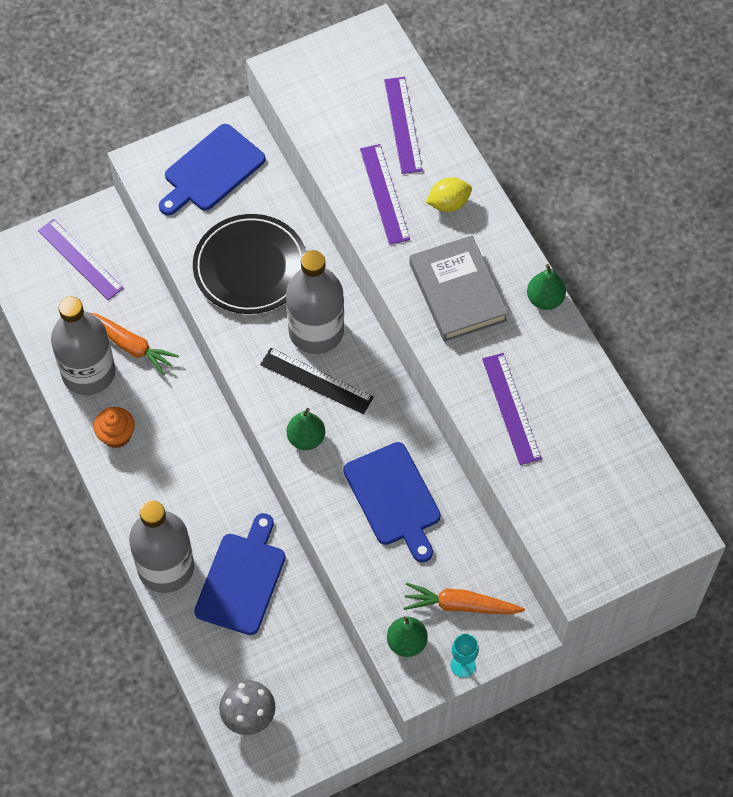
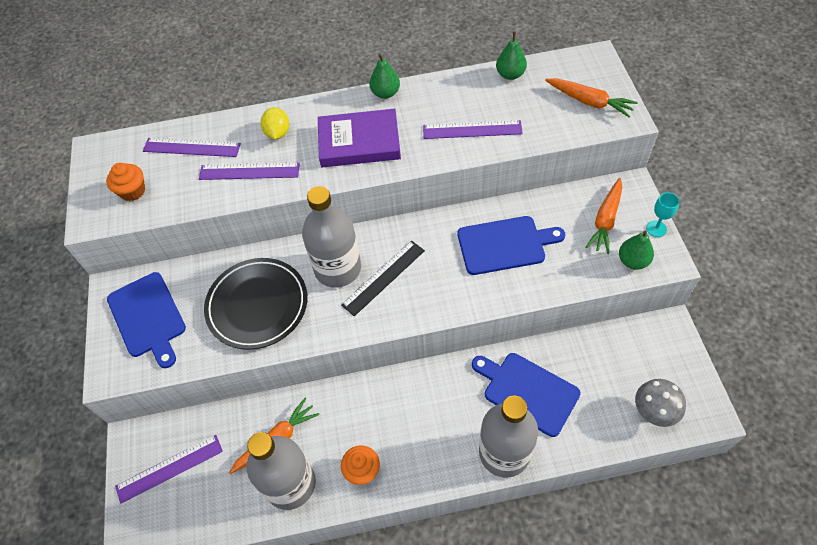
camera: 70 degrees left, 5 degrees down
(306, 438) = (435, 295): green pear -> green pear (510, 74)
(328, 92) = (132, 191): none -> orange cupcake
(457, 292) = (359, 142): grey book -> purple book
(597, 534) = (589, 102): none -> orange carrot

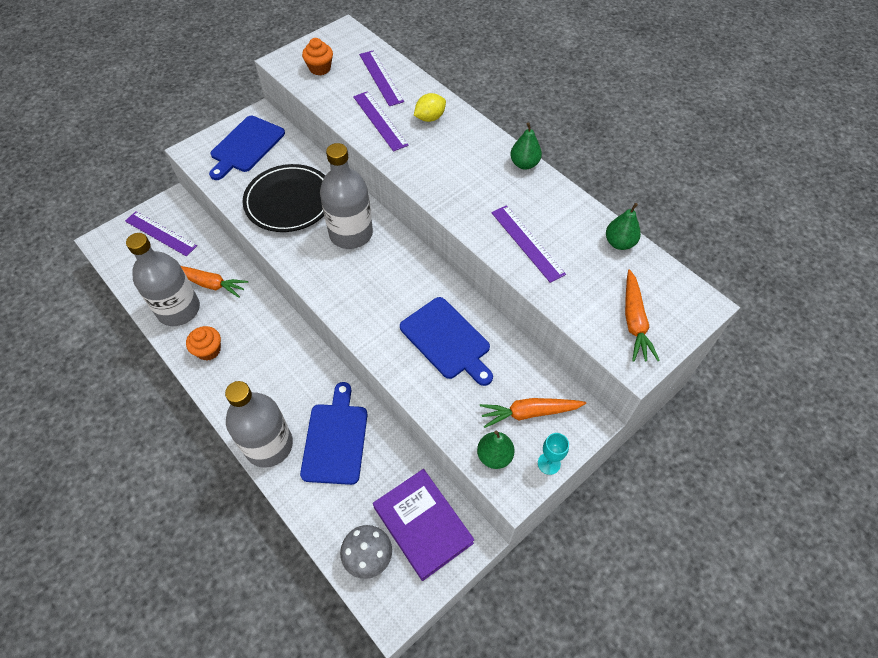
camera: 55 degrees right, 0 degrees up
(359, 142) = (456, 172): purple book -> purple book (422, 525)
(383, 277) = (360, 267): black ruler -> none

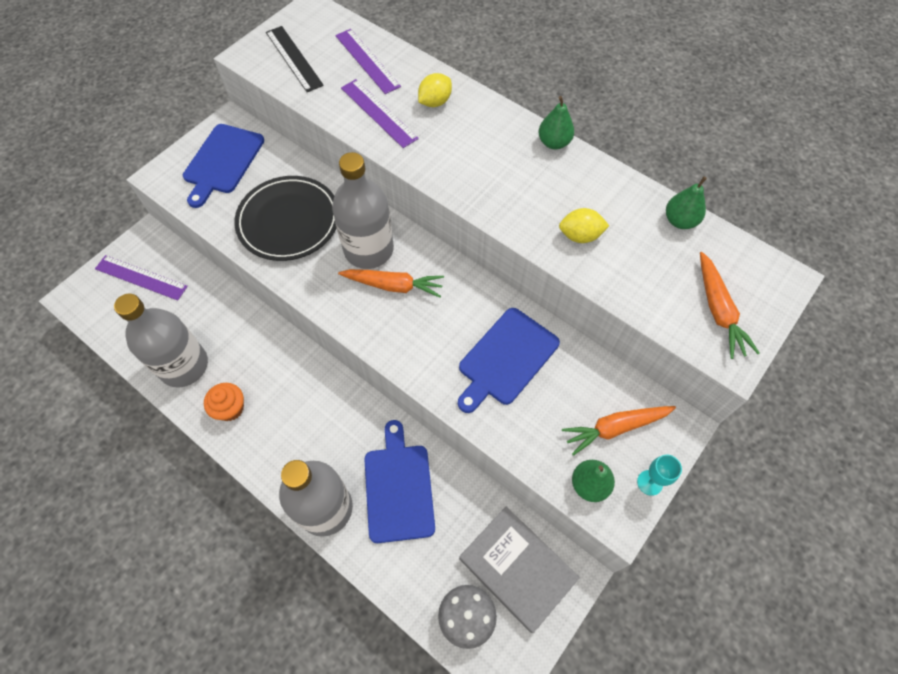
camera: 10 degrees left, 5 degrees up
(209, 283) = (212, 329): orange carrot -> orange carrot (394, 285)
(320, 68) = (293, 58): orange cupcake -> black ruler
(422, 525) = (517, 569): purple book -> grey book
(447, 340) = (506, 359): blue cutting board -> blue cutting board turned 90 degrees clockwise
(527, 242) = (580, 236): purple ruler -> yellow lemon

